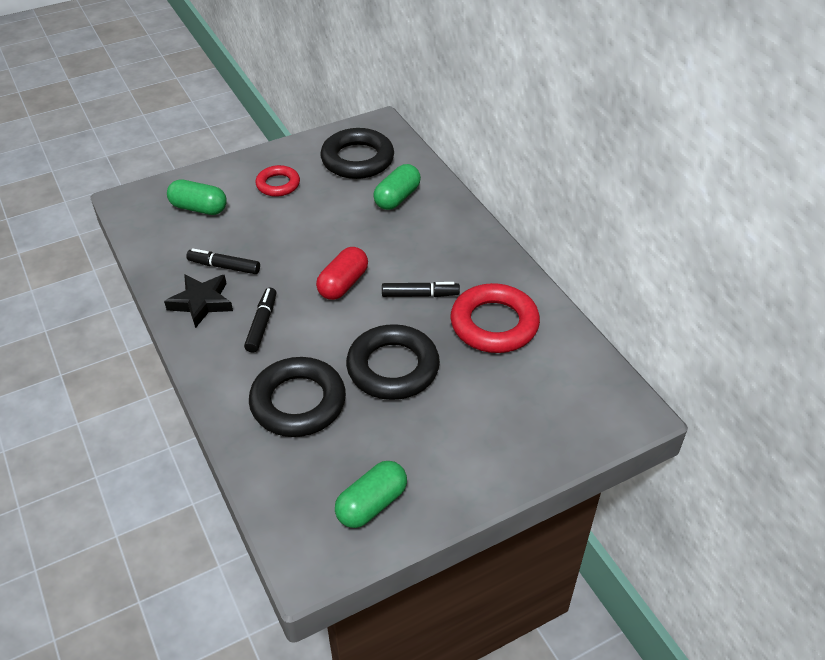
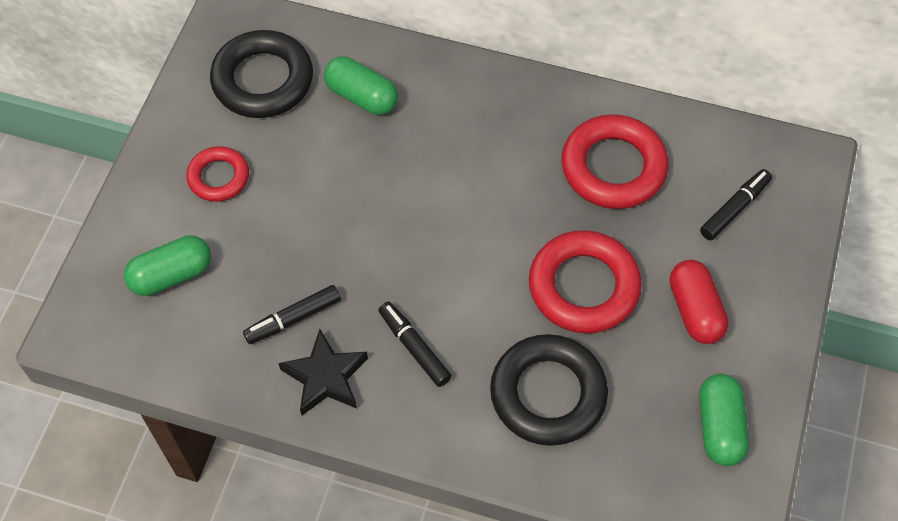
camera: 45 degrees left, 15 degrees up
(343, 284) = (433, 238): red capsule -> red capsule (695, 310)
(393, 368) = (583, 287): black ring -> red ring
(397, 198) = (362, 96): green capsule -> green capsule turned 45 degrees counterclockwise
(420, 295) = (516, 190): black marker -> black marker (734, 208)

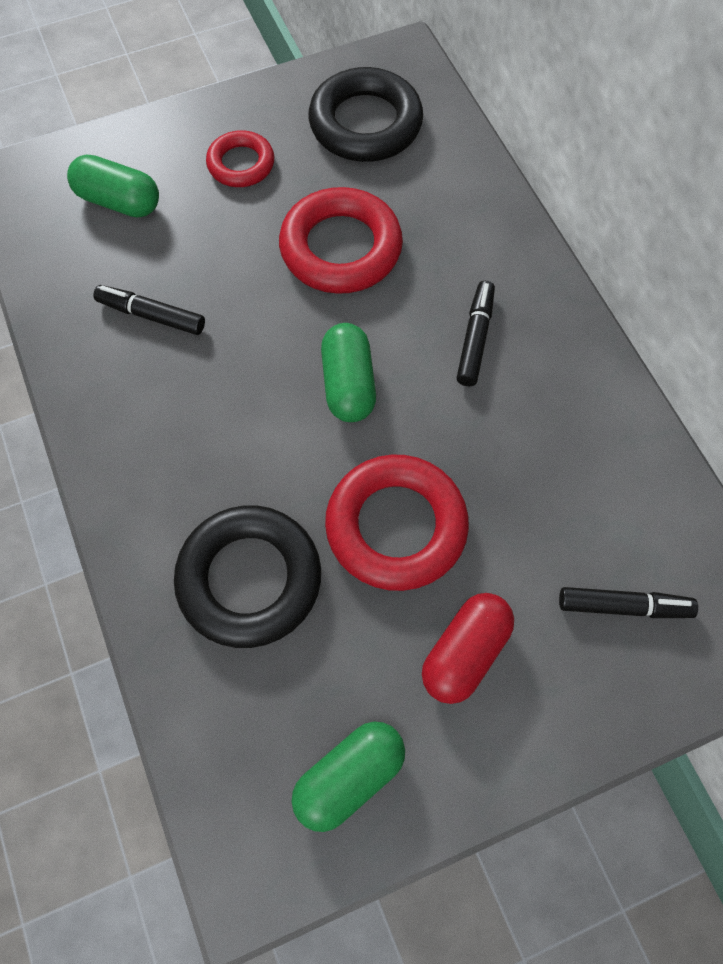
camera: 50 degrees right, 5 degrees up
(325, 377) = (114, 381): black star -> none
(362, 96) = (422, 202): green capsule -> green capsule (348, 384)
(414, 347) = (203, 428): black marker -> black marker (475, 338)
(613, 167) = (556, 456): red ring -> red ring (341, 248)

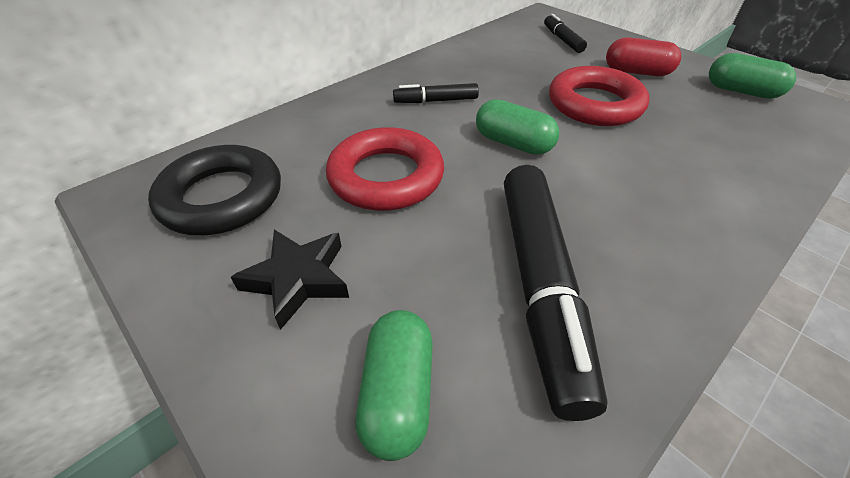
camera: 110 degrees left, 20 degrees down
(151, 315) = (540, 286): black marker -> black marker, size x2.06
(241, 164) = (298, 279): red ring -> black star
(249, 579) = (695, 150): black ring -> none
(348, 384) = (513, 143): green capsule -> green capsule turned 60 degrees clockwise

